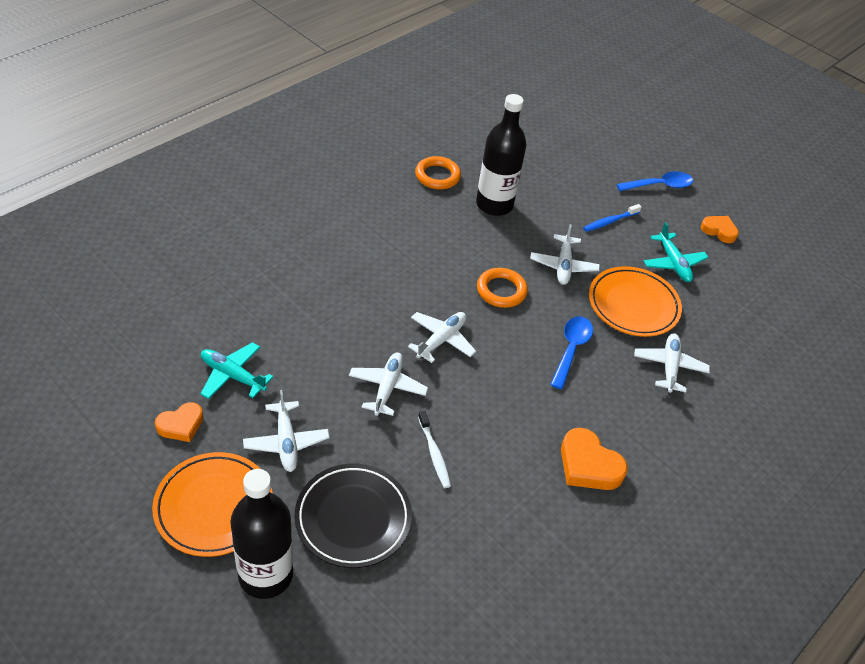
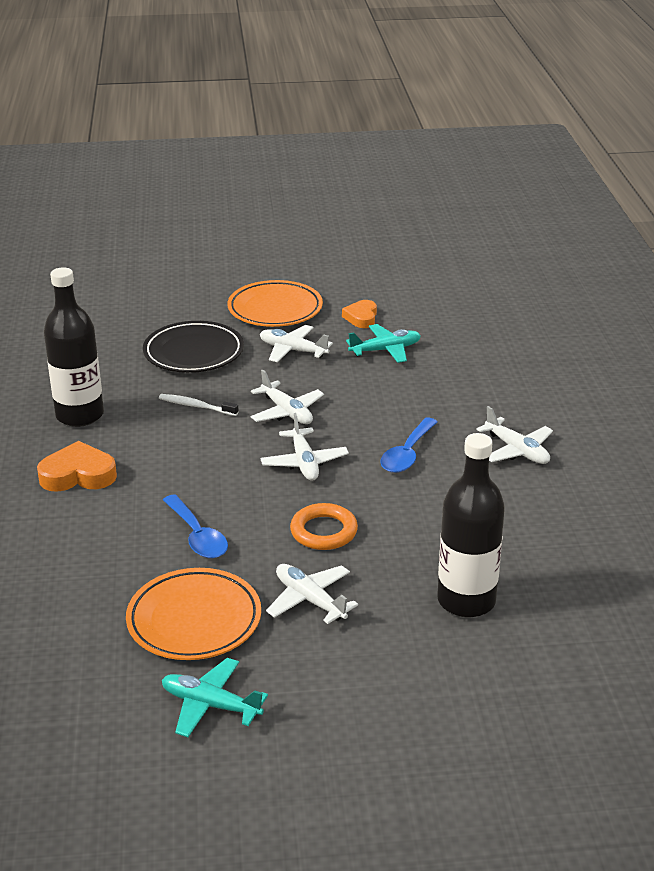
camera: 135 degrees right, 15 degrees down
(265, 575) = (200, 310): black bottle -> black bottle (80, 415)
(437, 176) = (561, 579): orange ring -> none
(610, 221) = (340, 692): blue toothbrush -> none
(660, 185) = (359, 808): blue spoon -> blue spoon (407, 454)
(669, 367) = (92, 592): white plane -> white plane (517, 450)
(719, 231) = (209, 807): orange heart -> none

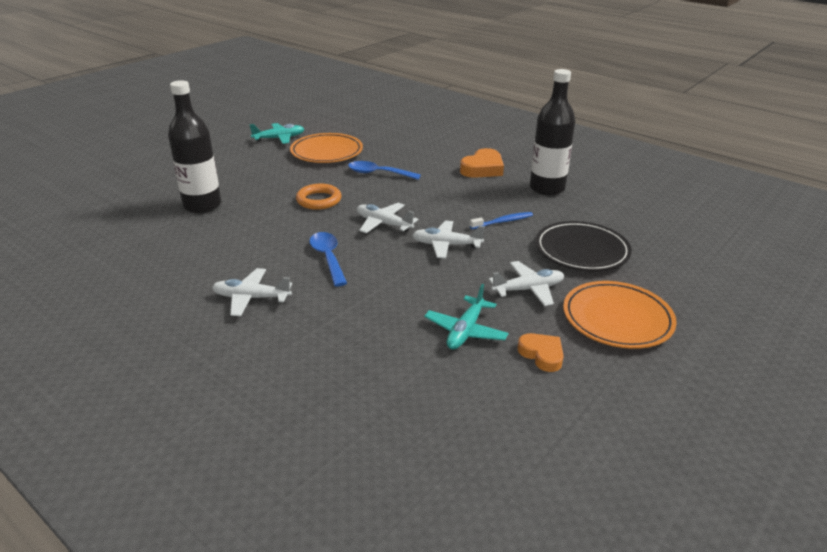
camera: 135 degrees right, 0 degrees up
(196, 406) = (503, 221): white toothbrush -> blue toothbrush
(310, 600) = (285, 176): white plane -> none

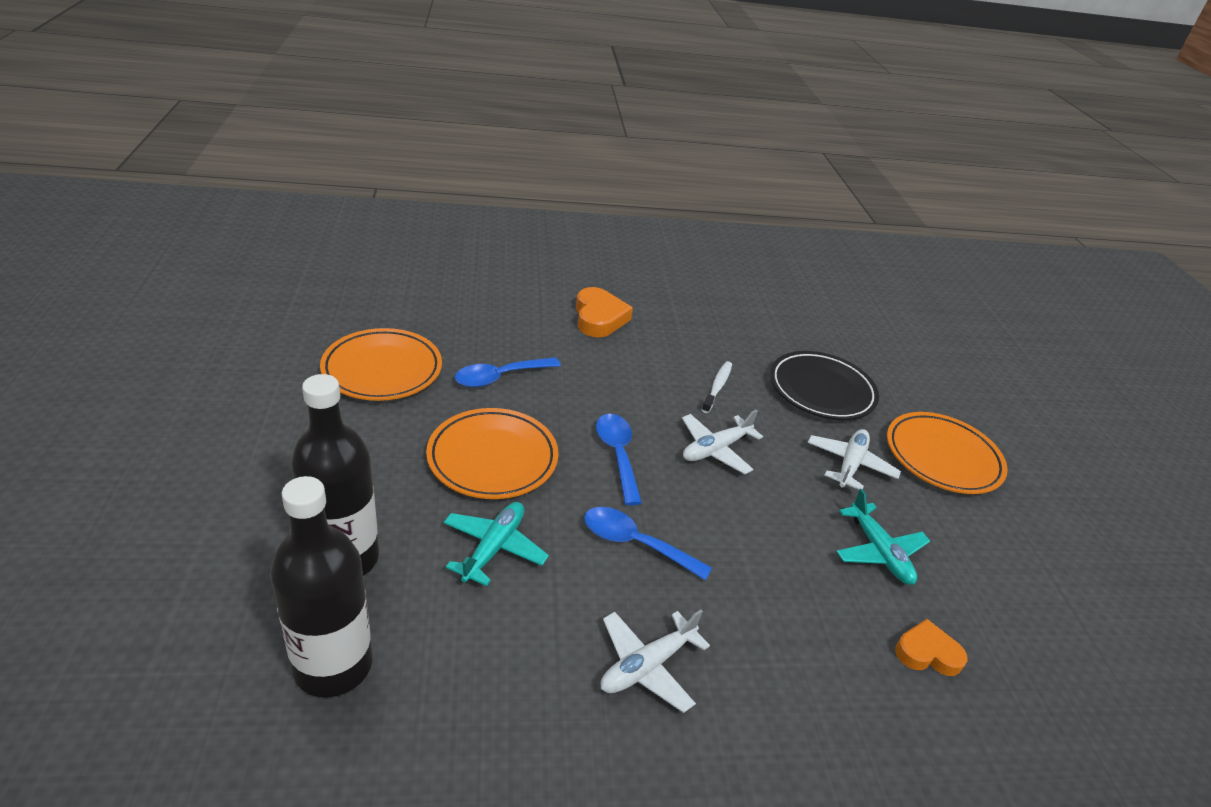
camera: 50 degrees left, 5 degrees up
(279, 138) = (272, 373): turquoise plane -> turquoise plane (493, 548)
(319, 200) = (492, 458): orange ring -> orange plate
(383, 224) = (617, 455): white plane -> blue spoon
(503, 221) = (717, 387): blue toothbrush -> white toothbrush
(542, 355) = (956, 536): orange heart -> orange heart (927, 653)
(547, 188) = (692, 320): black bottle -> black bottle (333, 666)

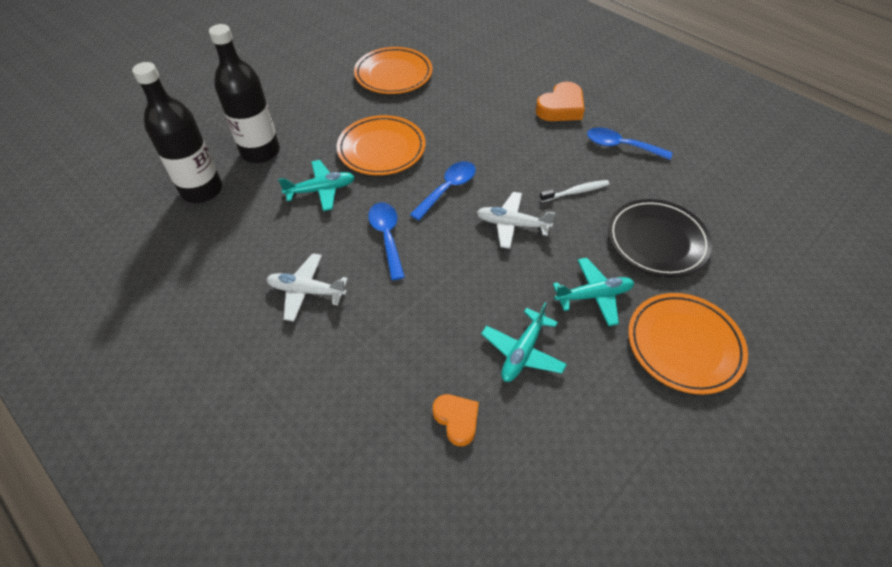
camera: 55 degrees right, 15 degrees up
(500, 377) = (447, 110): blue spoon -> blue spoon (620, 146)
(849, 465) = (593, 295): white plane -> turquoise plane

